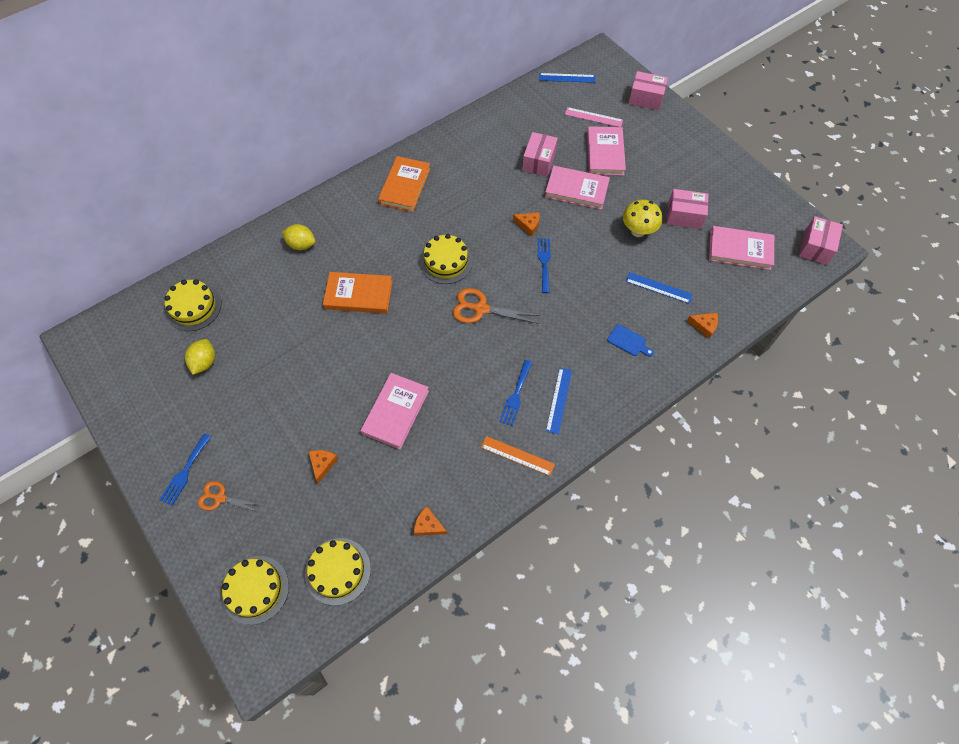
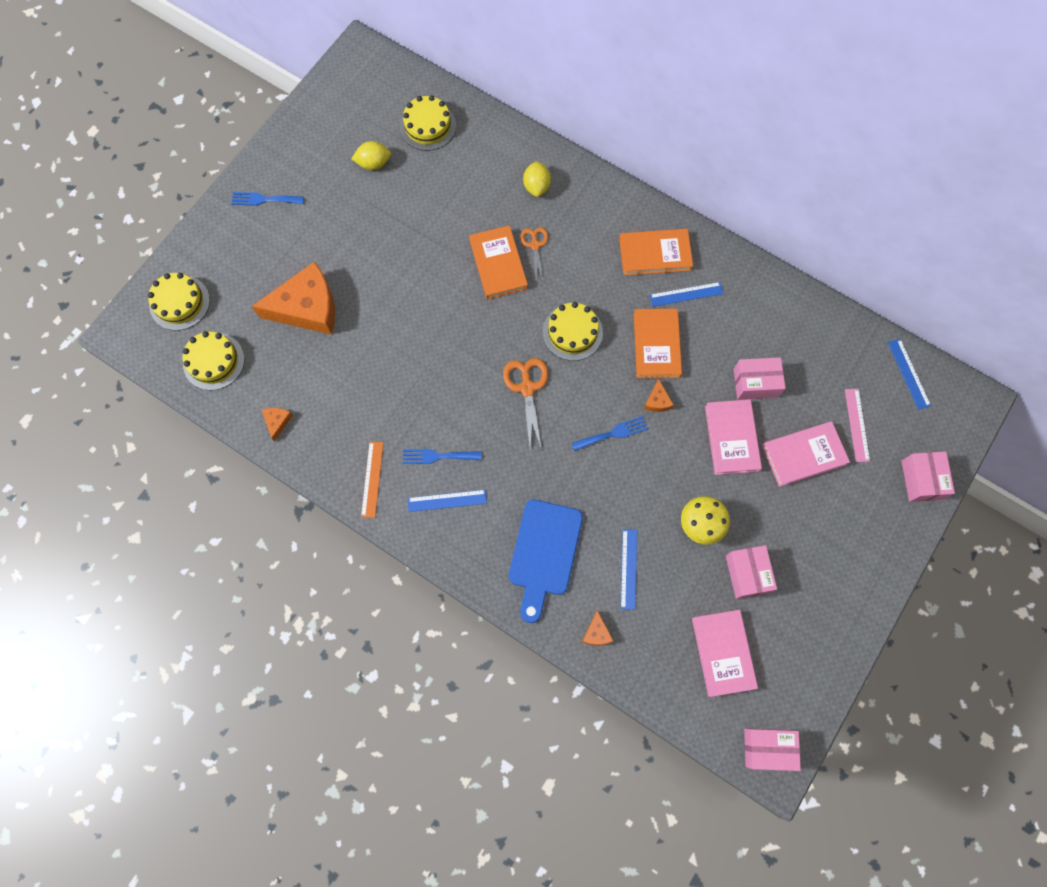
camera: 70 degrees right, 10 degrees up
(220, 498) = (249, 238): orange scissors -> orange scissors (535, 245)
(322, 464) = (307, 307): orange cheese -> orange cheese, size x2.47
(395, 412) = (380, 350): pink book -> none
(448, 178) = (686, 294): none -> blue ruler
(482, 210) = (656, 345): none -> orange book
(628, 341) = (544, 553): blue cutting board -> blue cutting board, size x2.23

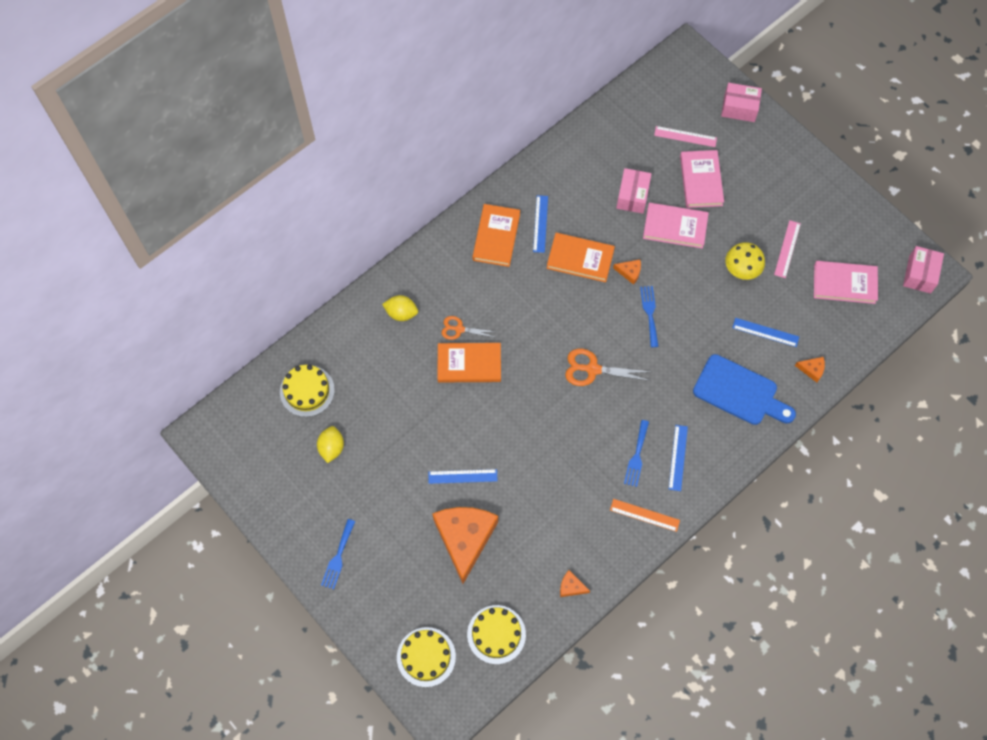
camera: 75 degrees left, 5 degrees down
(572, 332) = (551, 320): yellow cake -> none
(747, 574) = (787, 249): pink box -> pink ruler
(908, 374) = (652, 88): blue ruler -> blue ruler (462, 476)

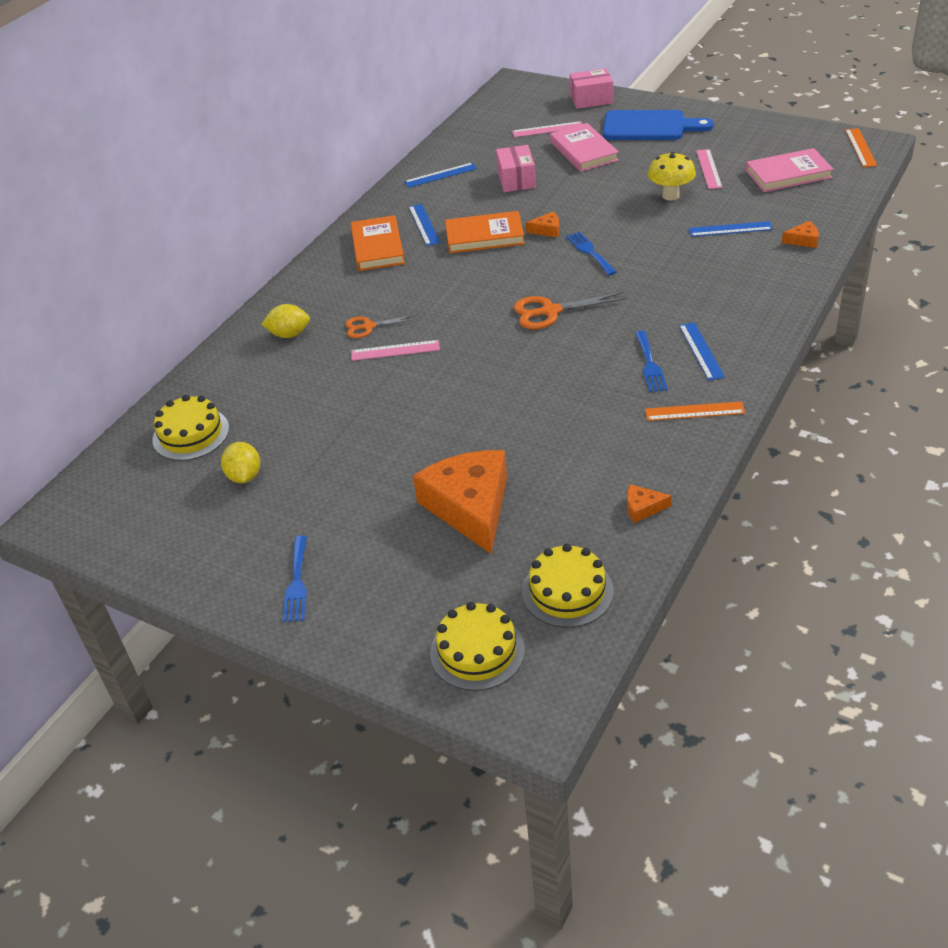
camera: 15 degrees left, 25 degrees down
(462, 476) = (436, 449): blue ruler -> blue ruler (440, 175)
(469, 364) = (395, 350): orange book -> pink ruler
(675, 227) = (577, 187): pink book -> none
(740, 392) = (735, 279): blue cutting board -> blue cutting board (649, 126)
(919, 274) = (861, 147): pink box -> orange ruler

